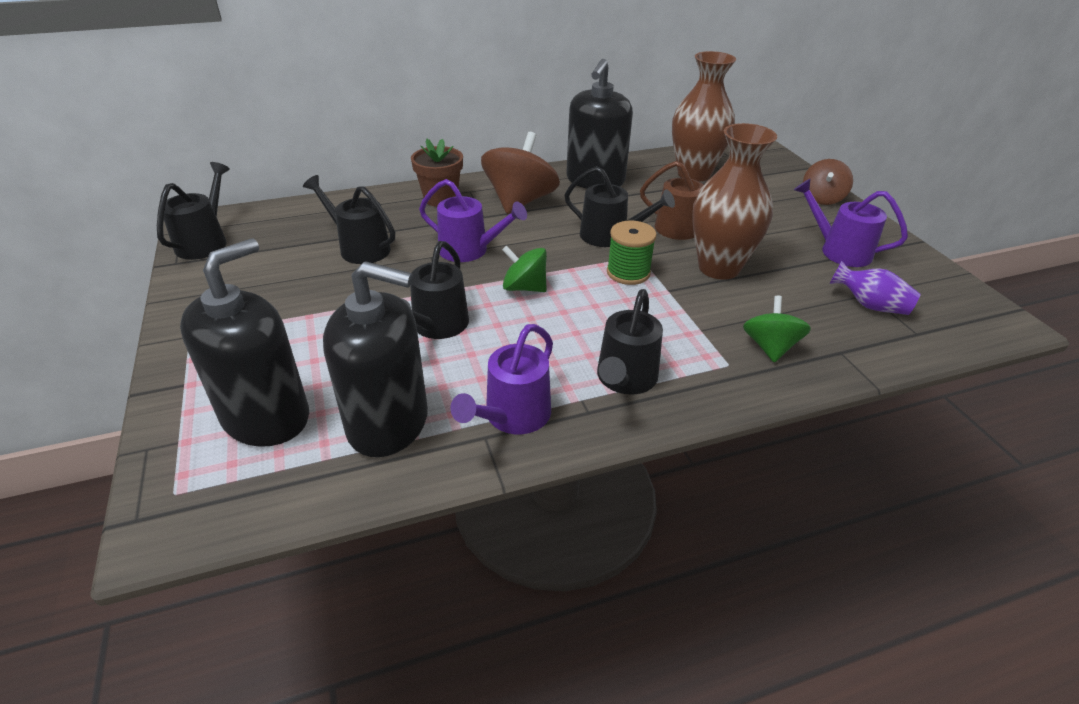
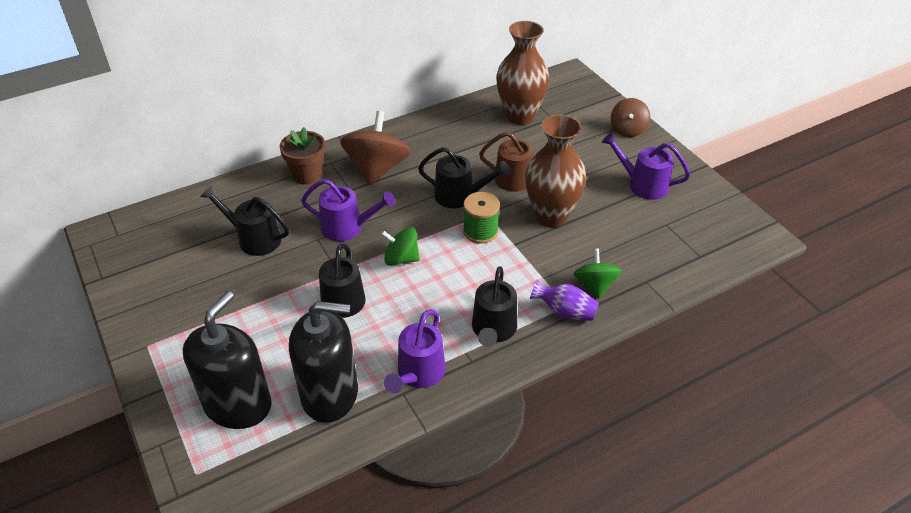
camera: 10 degrees left, 5 degrees up
(205, 241) = (117, 252): black watering can -> none
(595, 180) = (436, 135): black soap dispenser -> none
(869, 305) = (666, 235): purple vase -> purple vase (564, 312)

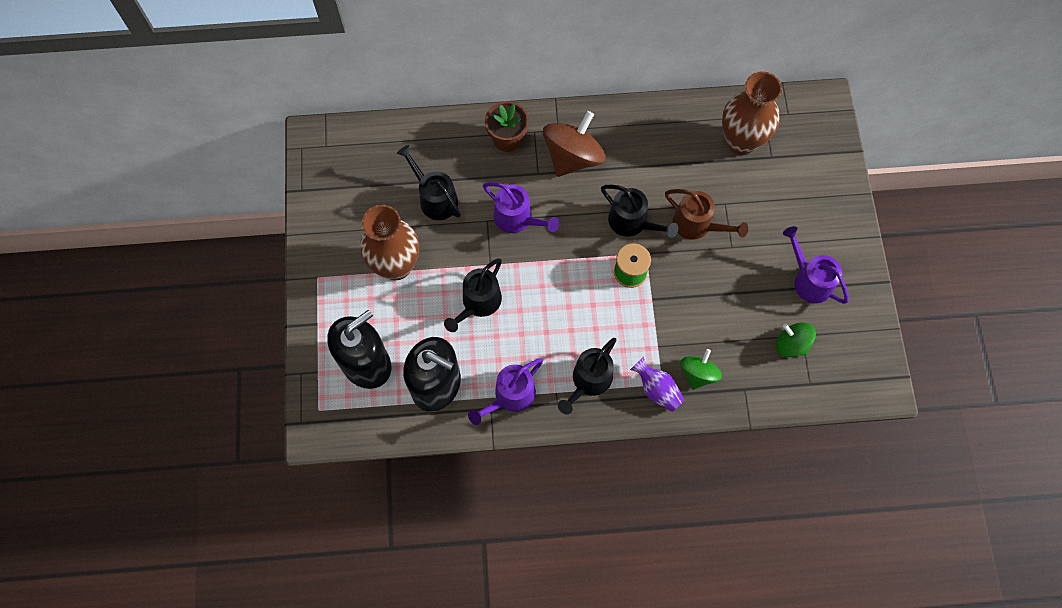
camera: 25 degrees right, 25 degrees up
(401, 259) = (548, 273): green spinning top -> green spinning top (791, 344)
(551, 216) = (702, 281): brown vase -> brown vase (396, 265)
(628, 129) = (838, 204): brown spinning top -> none

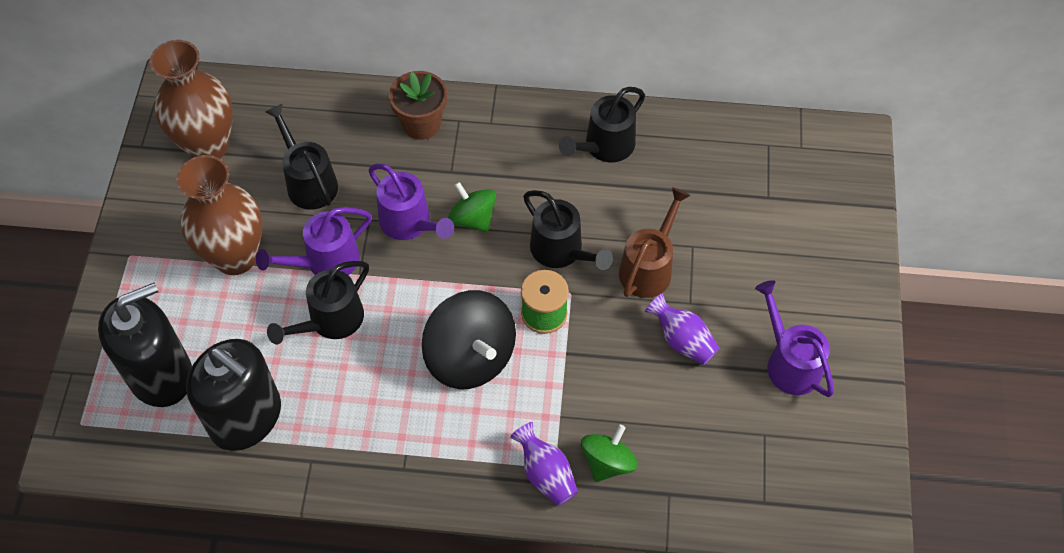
camera: 10 degrees right, 10 degrees down
(510, 396) = (341, 449): purple watering can -> purple watering can (325, 261)
(573, 157) = (501, 158): brown spinning top -> none
(585, 313) = (470, 357): none -> black spinning top
(589, 381) = (454, 447): black watering can -> black watering can (605, 147)
(697, 225) = (649, 267): brown watering can -> brown watering can turned 105 degrees counterclockwise
(731, 276) = (682, 340): none -> purple vase
(741, 142) = (730, 172): brown vase -> brown vase (208, 146)
(791, 344) = (747, 444): green spinning top -> green spinning top (473, 218)

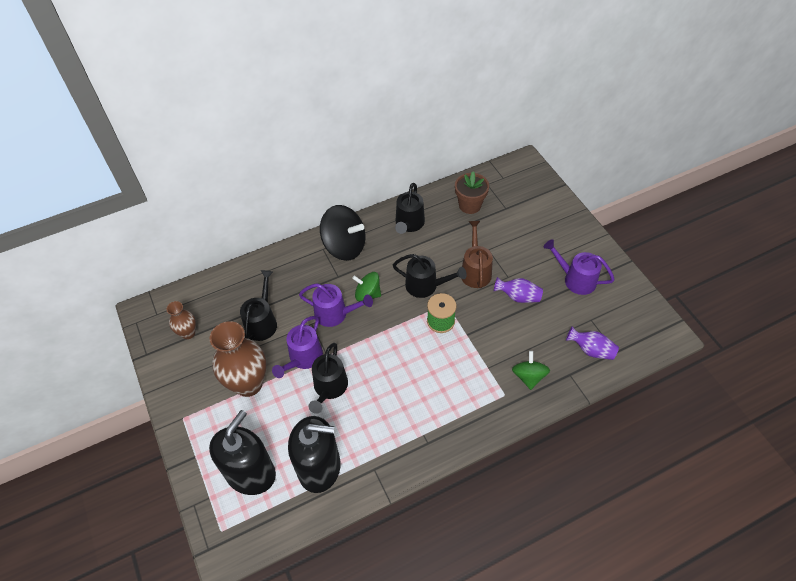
camera: 30 degrees left, 5 degrees down
(208, 146) = (188, 333): brown vase -> brown vase, size x0.52
(308, 182) = (262, 322): black watering can -> black watering can turned 75 degrees clockwise
(421, 124) = (304, 260): brown flower pot -> brown flower pot (470, 205)
(470, 357) = (419, 364): black spinning top -> black spinning top (344, 246)
(545, 474) = (503, 401): purple vase -> purple vase (591, 350)

